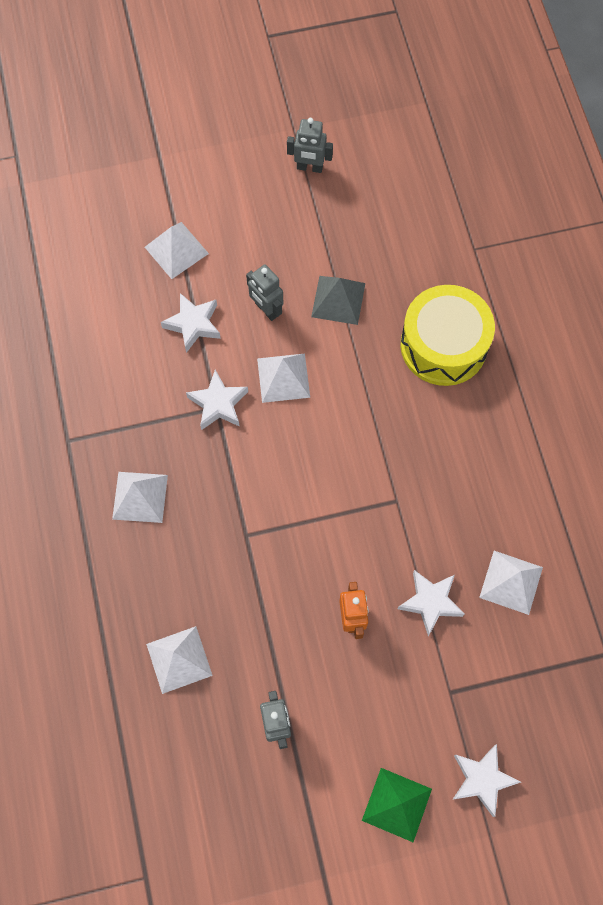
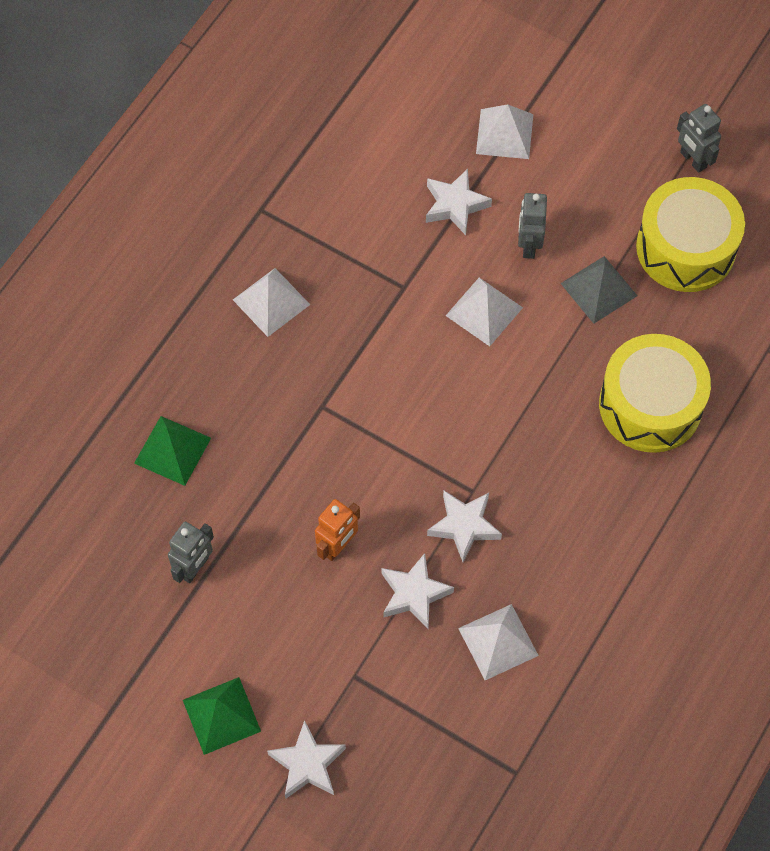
camera: 45 degrees right, 5 degrees down
(179, 659) = (172, 450): white pyramid -> green pyramid
(218, 404) = (408, 285): white star -> white star (464, 526)
(362, 227) = (685, 248): none -> yellow drum

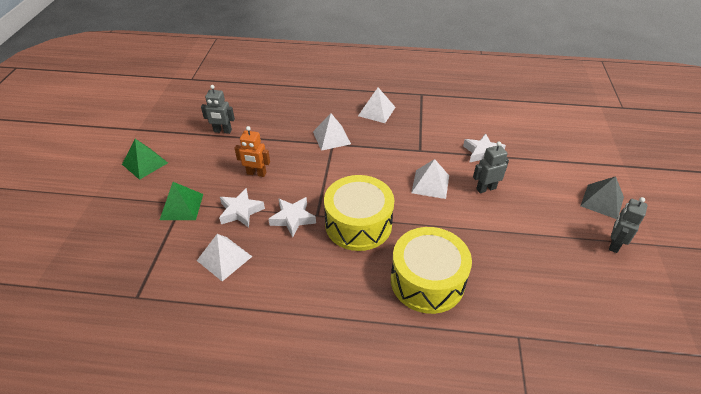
camera: 65 degrees right, 20 degrees down
(172, 450) = (280, 107): green pyramid -> green pyramid (182, 206)
(307, 764) = (123, 202): white star -> none
(504, 134) = (542, 157): white pyramid -> white pyramid (331, 137)
(599, 289) = (485, 228): grey pyramid -> grey pyramid (602, 201)
(685, 248) = (551, 261): yellow drum -> yellow drum (358, 224)

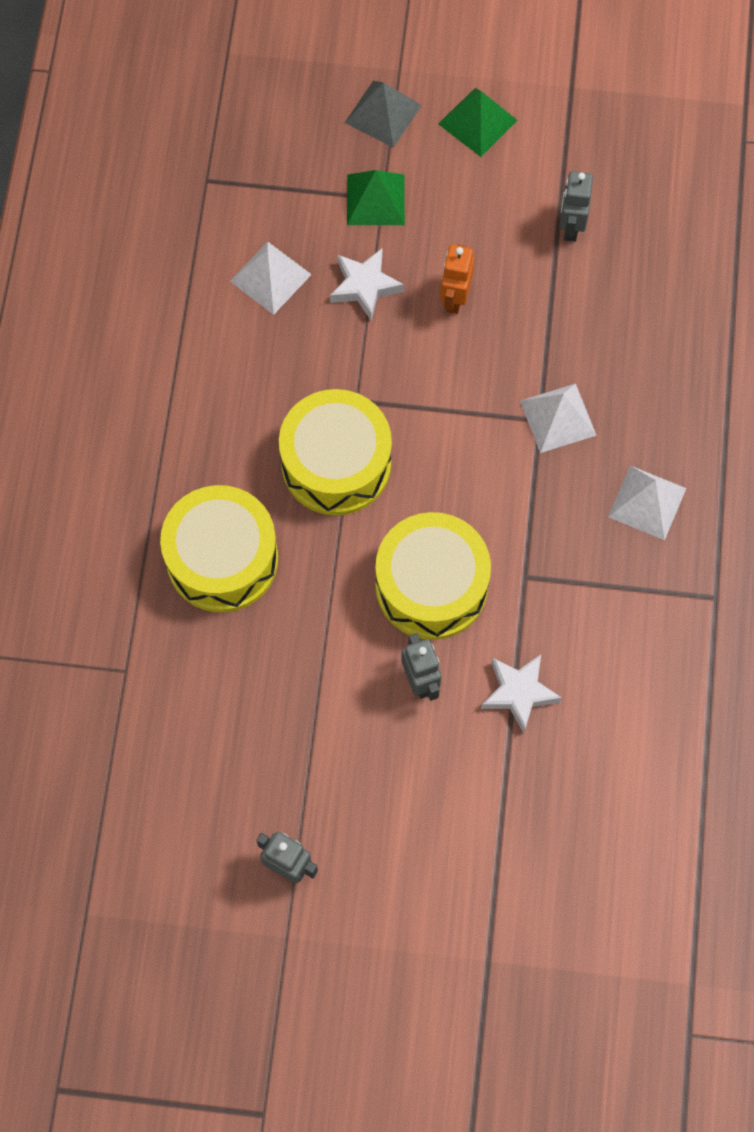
camera: 90 degrees right, 25 degrees up
(293, 218) = (348, 364): white star -> none
(430, 184) = (431, 586): white pyramid -> yellow drum
(602, 201) = (389, 881): grey pyramid -> grey pyramid (383, 114)

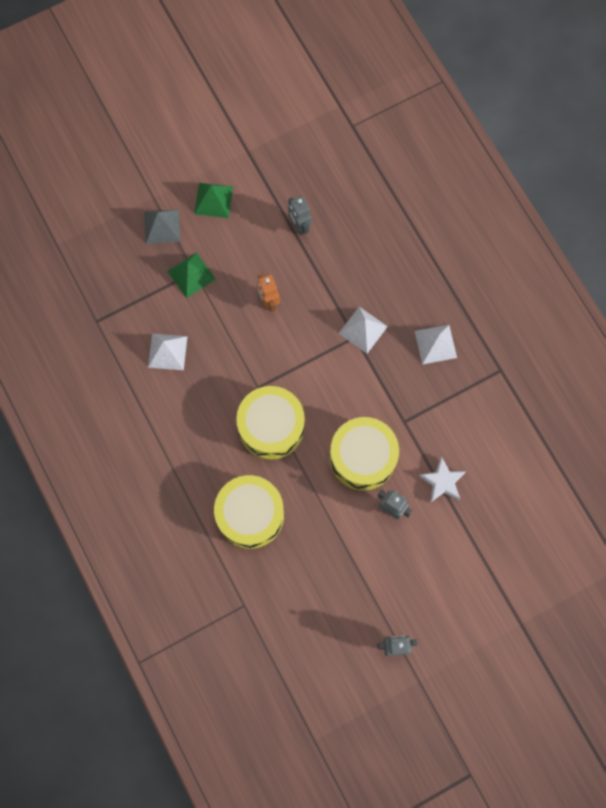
camera: 35 degrees left, 5 degrees up
(365, 286) = (219, 324): white star -> none

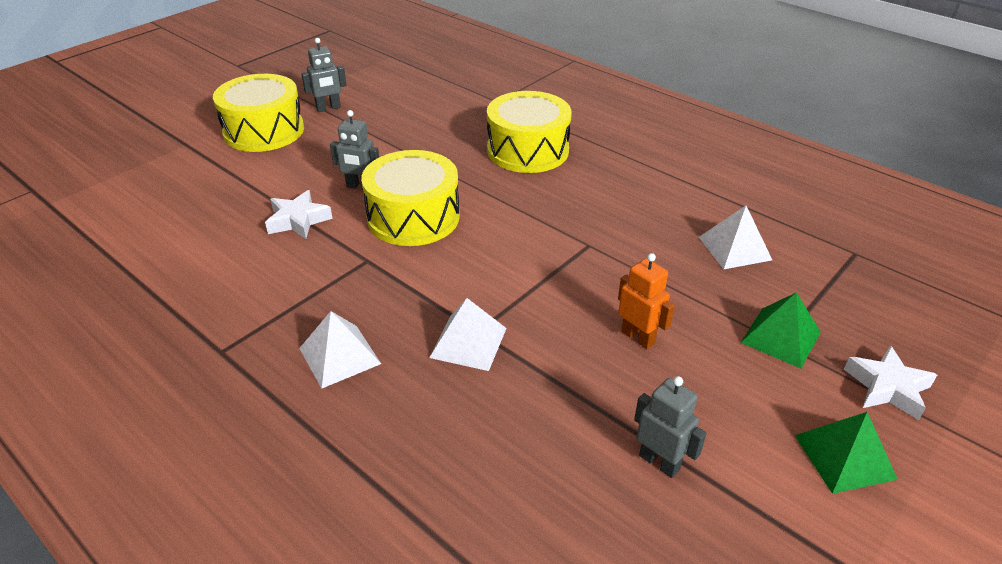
camera: 160 degrees right, 35 degrees down
(162, 226) = (887, 387): grey pyramid -> white star
(271, 427) = (547, 216): yellow drum -> yellow drum (264, 131)

